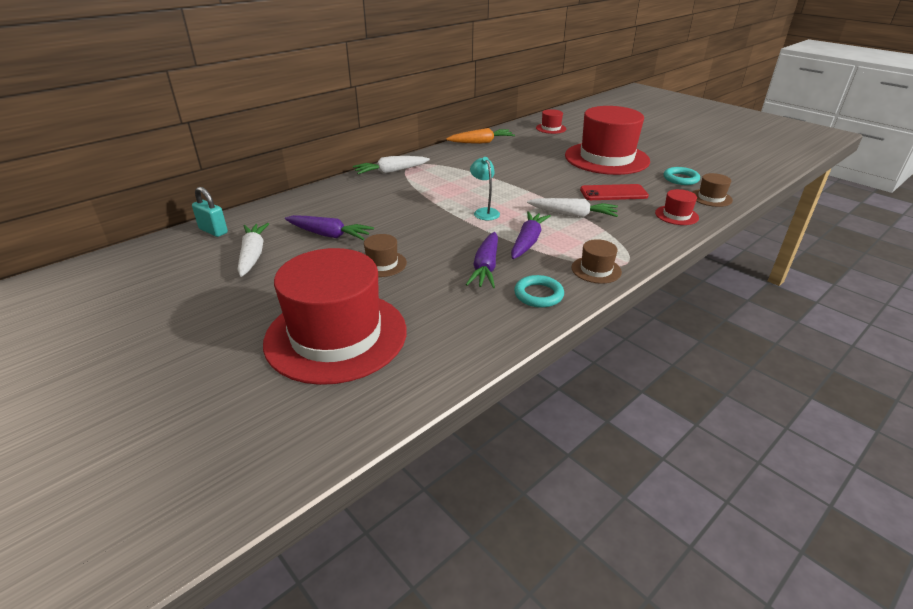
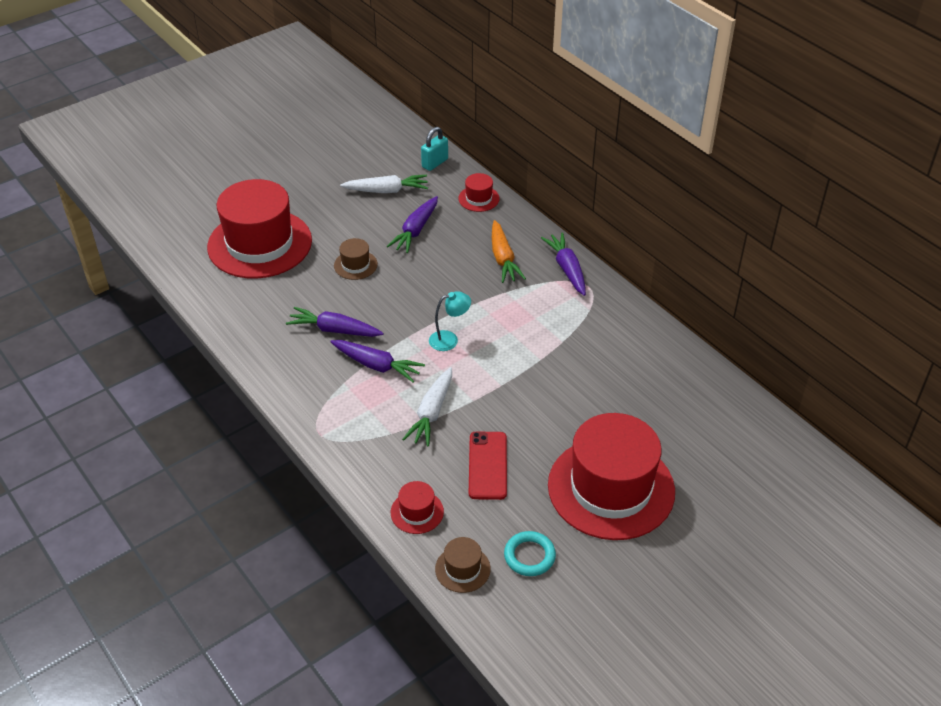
camera: 95 degrees right, 10 degrees up
(391, 171) = (567, 269): white carrot -> purple carrot
(481, 142) = (673, 356): orange carrot -> orange carrot (503, 258)
(538, 295) = (281, 359): turquoise ring -> none
(551, 128) = (745, 446): red hat -> red hat (479, 198)
(596, 270) = (312, 407): brown hat -> none

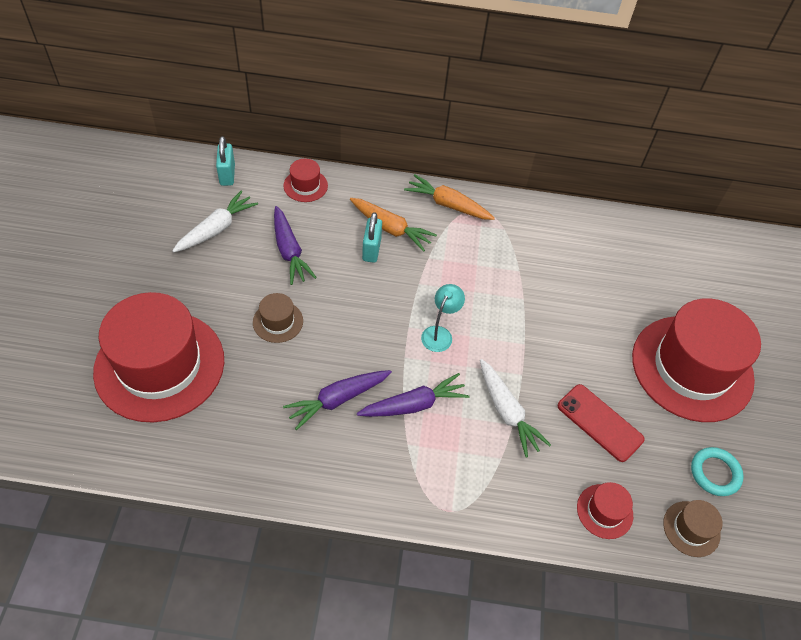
camera: 50 degrees left, 10 degrees up
(471, 263) = (371, 250): none -> turquoise padlock
(567, 269) = (448, 204): purple carrot -> orange carrot

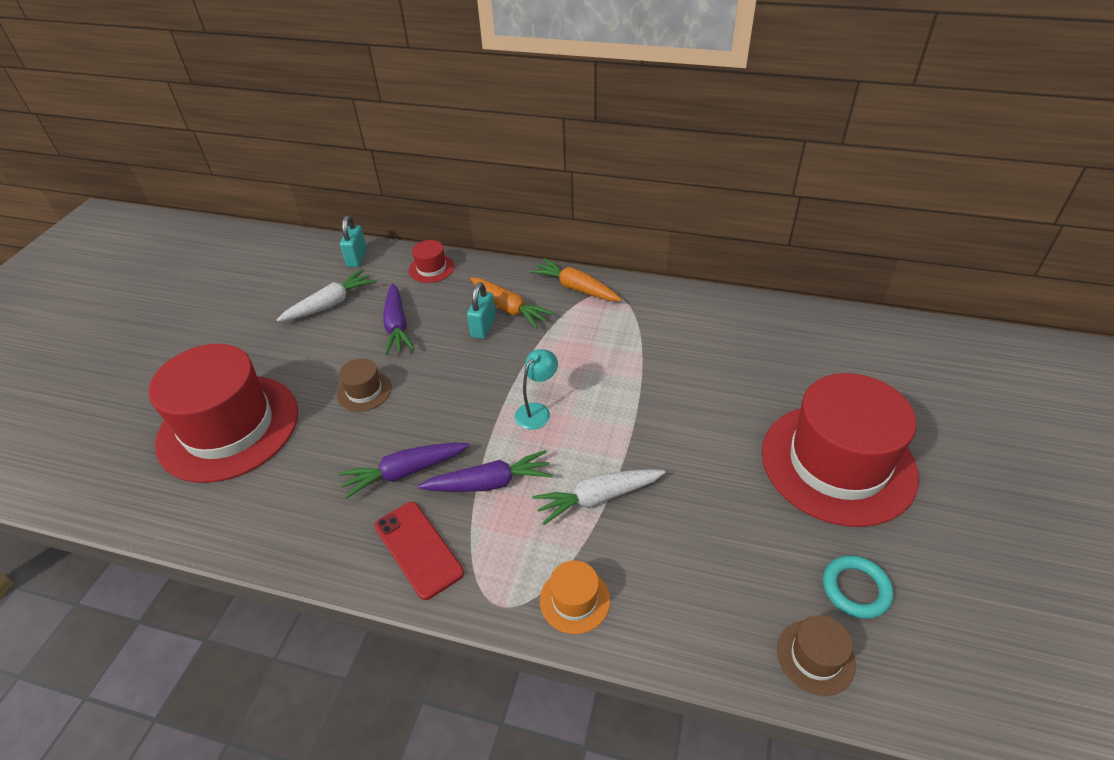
camera: 15 degrees right, 10 degrees down
(506, 501) = (574, 600): none -> orange hat
(507, 412) = (598, 498): white carrot -> white carrot turned 90 degrees clockwise
(600, 422) = (710, 517): red phone -> red phone (418, 549)
(604, 511) = (700, 624): red hat -> none

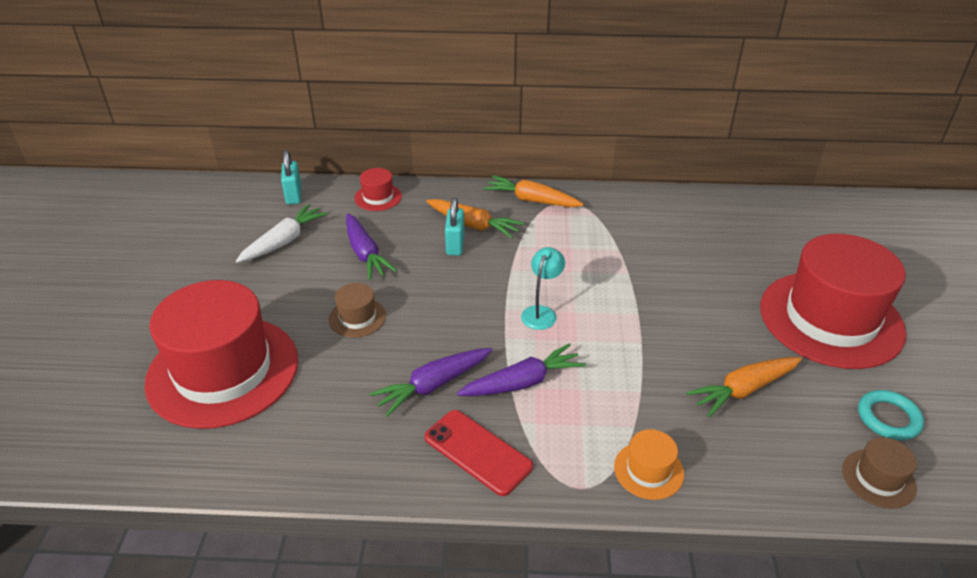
camera: 15 degrees left, 5 degrees down
(598, 498) = (632, 380): white carrot -> none
(709, 529) = (743, 390): none -> orange carrot

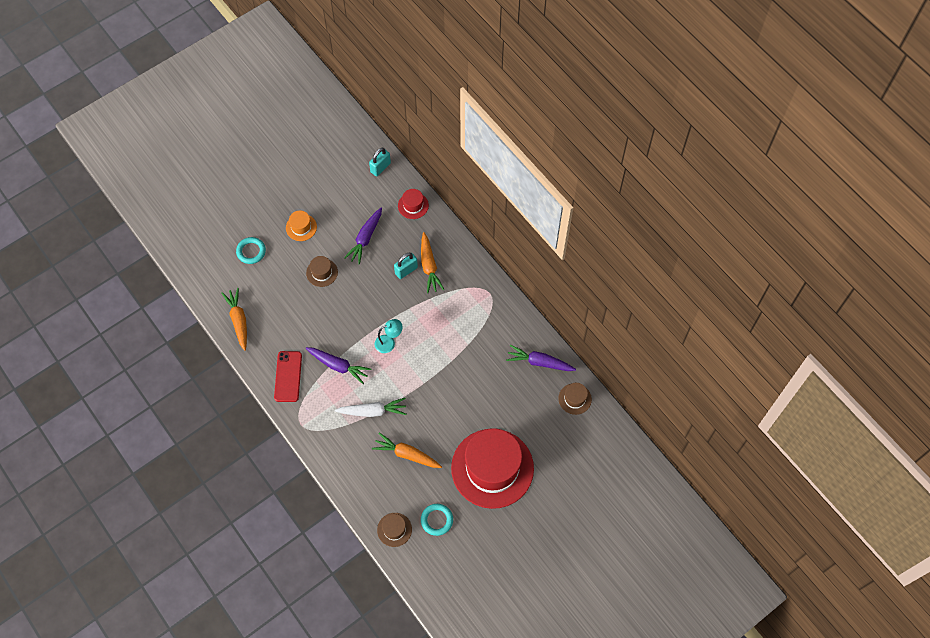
camera: 50 degrees right, 25 degrees up
(223, 371) = (251, 251): red hat -> turquoise ring
(284, 241) = (344, 197): white carrot -> white carrot (373, 411)
(433, 385) = (308, 334): purple carrot -> purple carrot (539, 362)
(531, 200) = (475, 276): orange carrot -> orange carrot (238, 320)
(648, 470) = (329, 443): orange hat -> orange hat (301, 227)
(776, 210) = (575, 399): none -> brown hat

